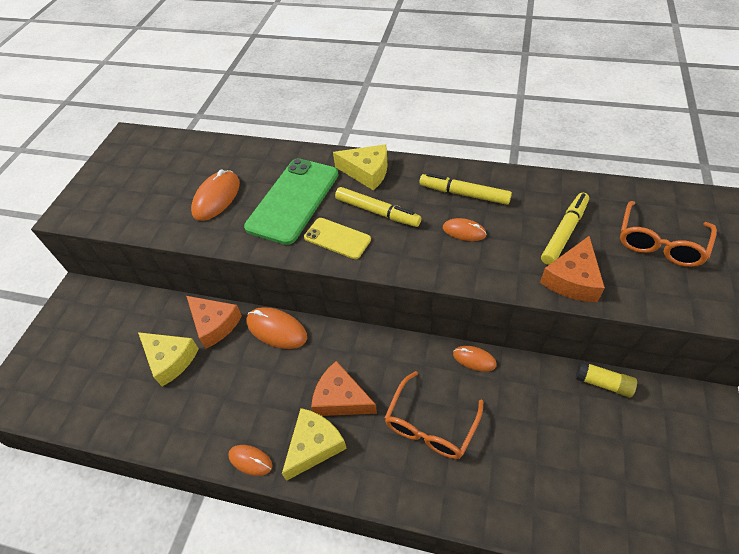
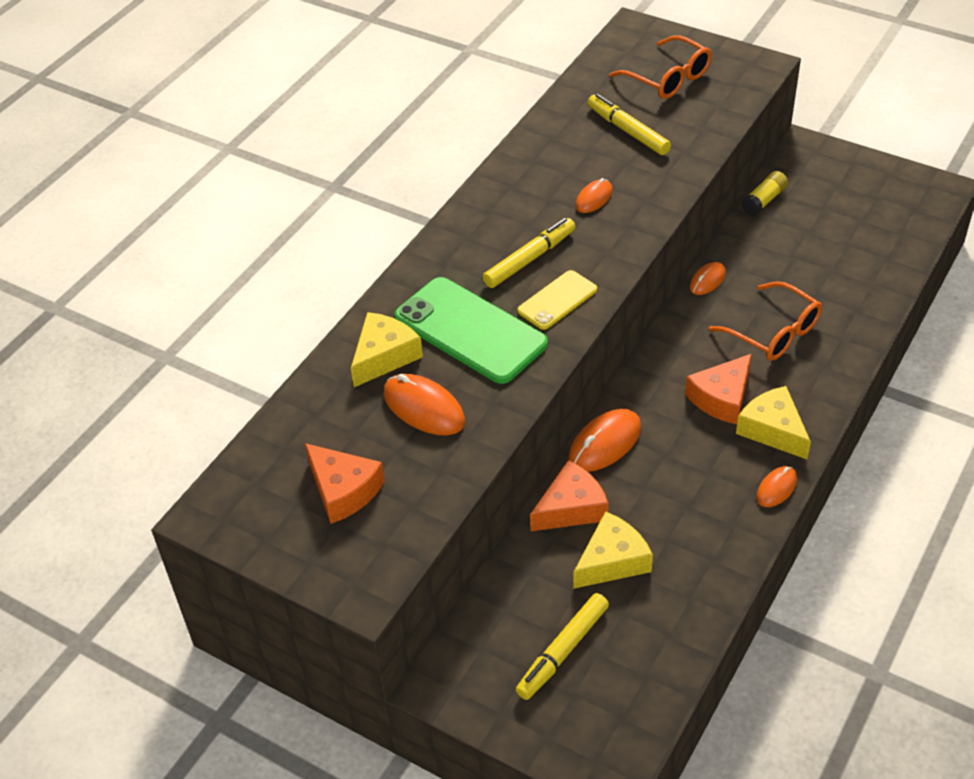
camera: 75 degrees left, 5 degrees down
(367, 172) = (454, 255): yellow cheese -> yellow cheese (384, 356)
(464, 194) = (536, 184): yellow marker -> yellow marker (563, 651)
(572, 279) = (689, 144): orange cheese -> orange cheese (343, 490)

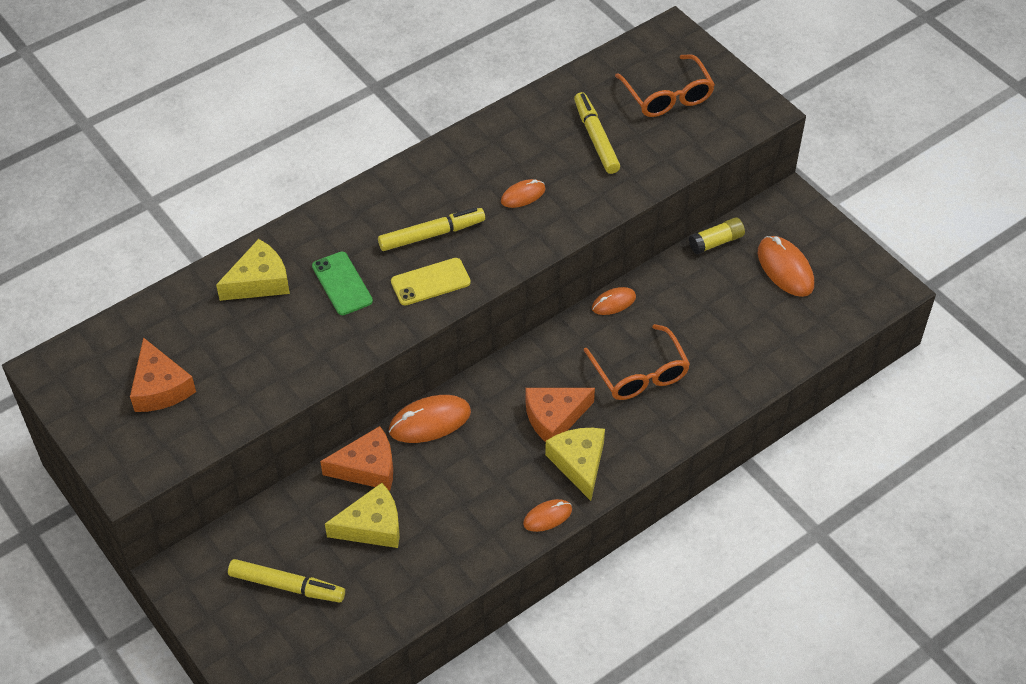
camera: 20 degrees right, 5 degrees up
(424, 408) = (263, 340): orange mouse -> orange mouse (785, 268)
(470, 330) = (342, 283): green phone -> green phone, size x0.55
(563, 651) = (287, 585): yellow marker -> yellow marker turned 135 degrees counterclockwise

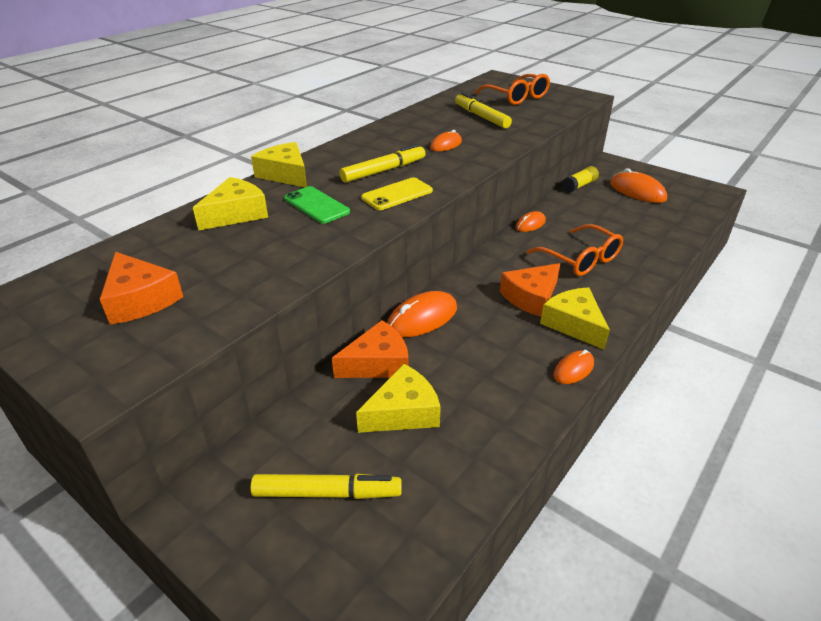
camera: 15 degrees left, 15 degrees down
(323, 220) = (285, 174): none -> yellow cheese

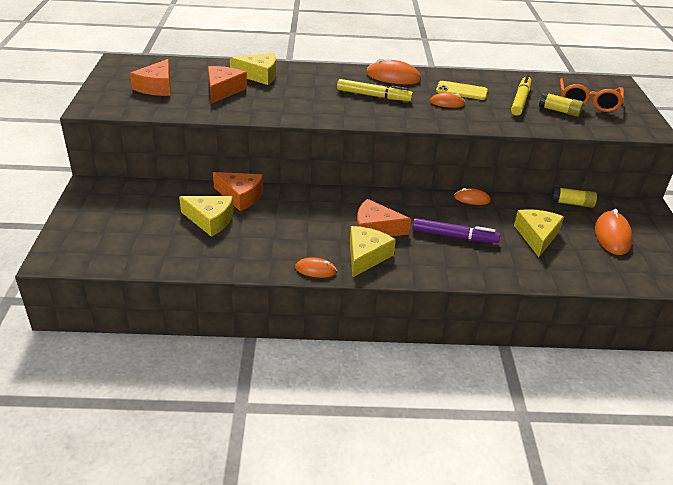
camera: 50 degrees right, 0 degrees up
(234, 251) = (223, 90): none -> orange cheese
(285, 174) = (322, 70): yellow cheese -> yellow cheese (537, 236)
(316, 205) = (300, 92): green phone -> none
(327, 493) = (132, 220): yellow marker -> none
(397, 194) = (349, 110): yellow phone -> yellow phone (461, 91)
(422, 318) = (299, 195): orange mouse -> orange mouse (393, 77)
(518, 111) = (559, 111): none -> yellow glue stick
(581, 259) = (454, 236): orange glasses -> purple marker

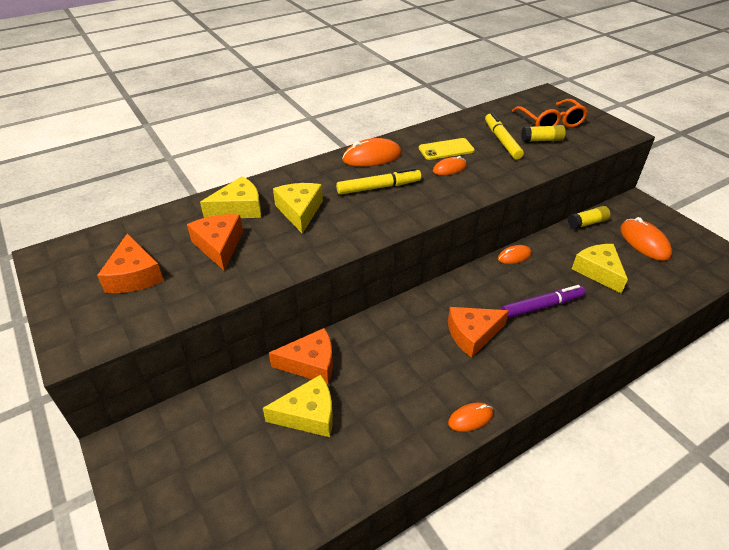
camera: 30 degrees left, 5 degrees up
(366, 256) = (496, 373): yellow cheese -> yellow cheese (299, 211)

